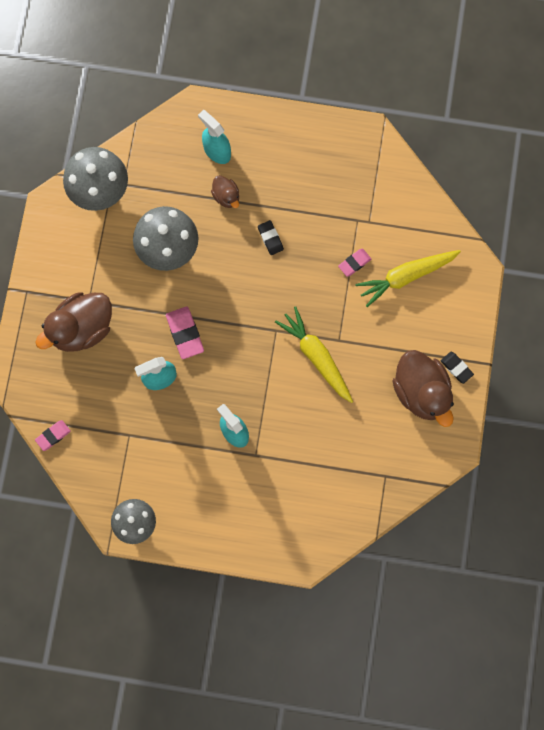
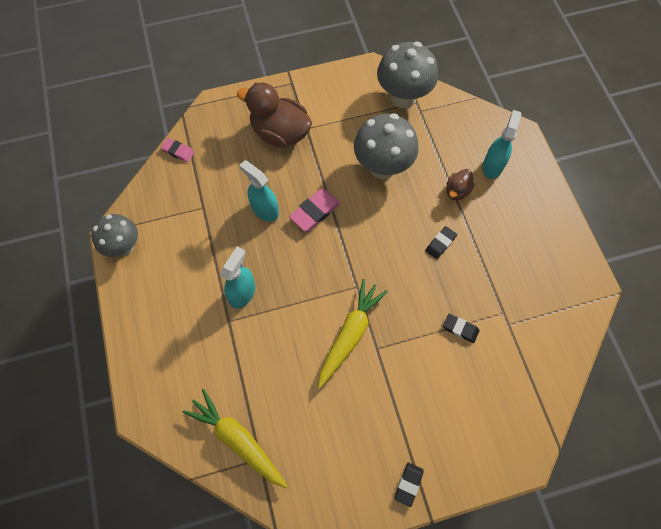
camera: 65 degrees right, 10 degrees down
(354, 263) = (460, 329): pink eraser -> black eraser
(406, 277) = (475, 385): yellow carrot -> yellow carrot (237, 440)
(421, 392) = (364, 457): brown duck -> none

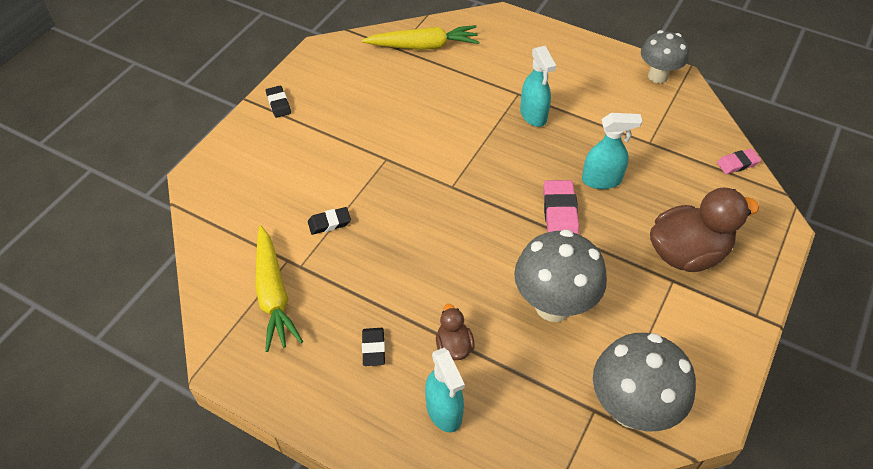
camera: 135 degrees right, 15 degrees down
(350, 334) = (418, 151): yellow carrot -> yellow carrot (273, 294)
(440, 243) = (417, 279): black eraser -> black eraser (373, 348)

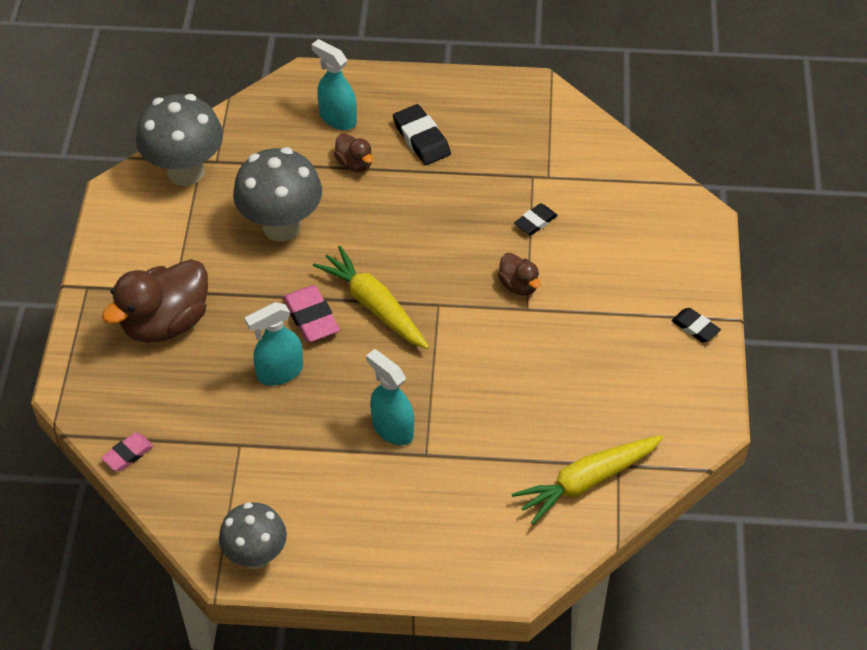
camera: 155 degrees right, 0 degrees up
(273, 294) = (536, 146): yellow carrot -> yellow carrot (374, 305)
(373, 348) = (421, 139): black eraser -> black eraser, size x1.59
(380, 177) = (519, 285): none -> brown duck

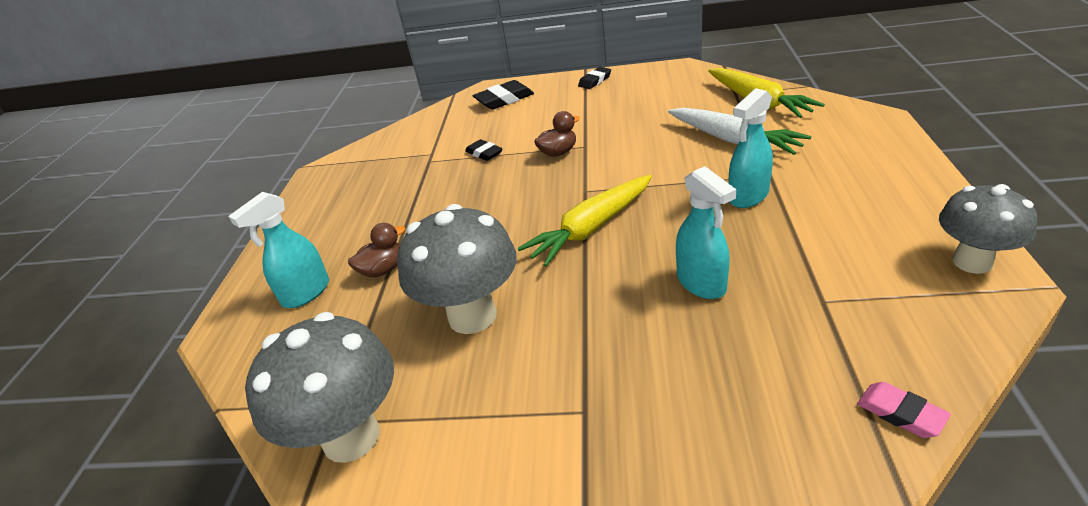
camera: 85 degrees left, 15 degrees down
(166, 323) = (646, 410): brown duck -> none
(311, 317) = (614, 270): pink eraser -> none
(421, 139) = (360, 228): black eraser -> black eraser (504, 99)
(501, 440) = (734, 140): none -> white carrot

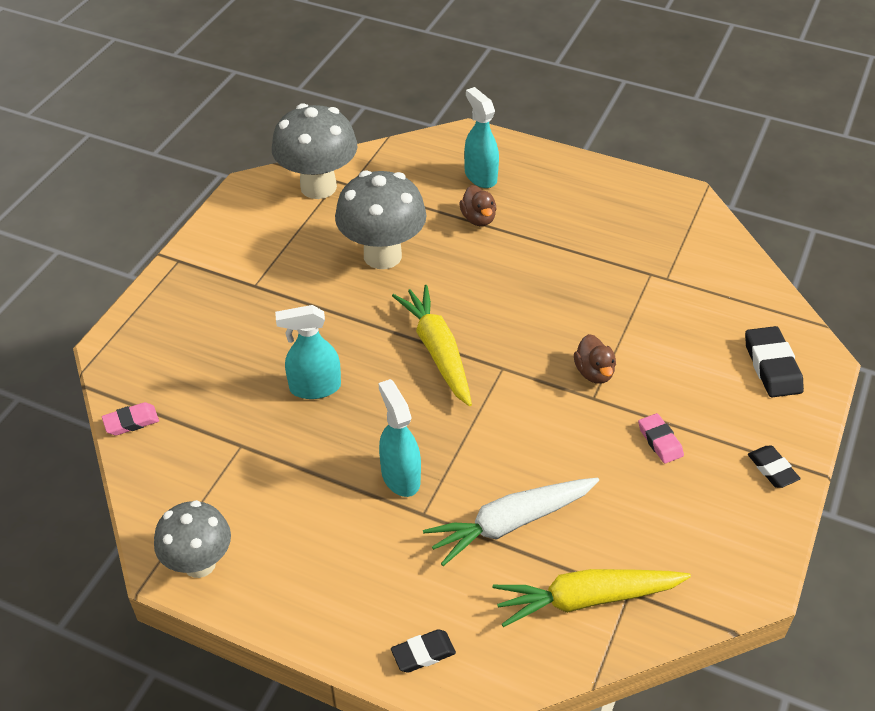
camera: 105 degrees right, 10 degrees up
(484, 153) = (636, 316): black eraser -> black eraser (423, 653)
(604, 114) = (660, 441): none -> pink eraser

